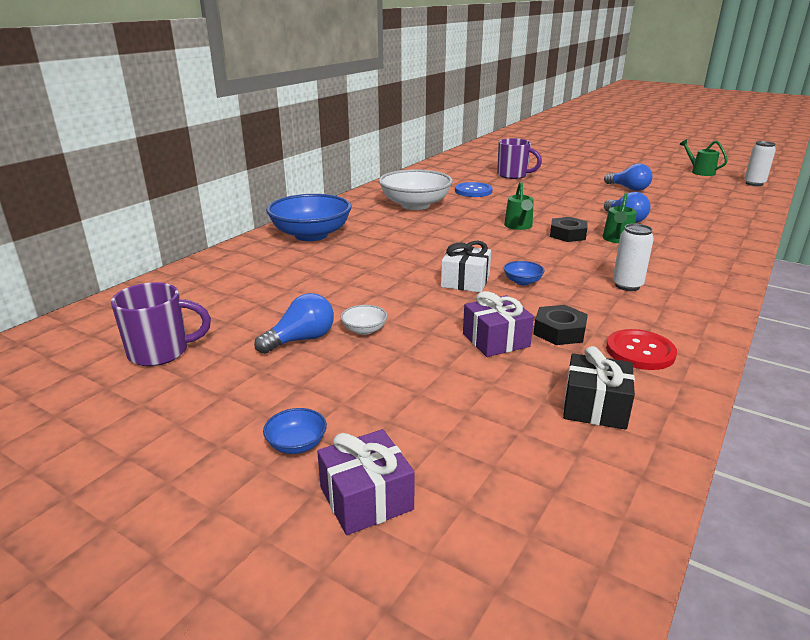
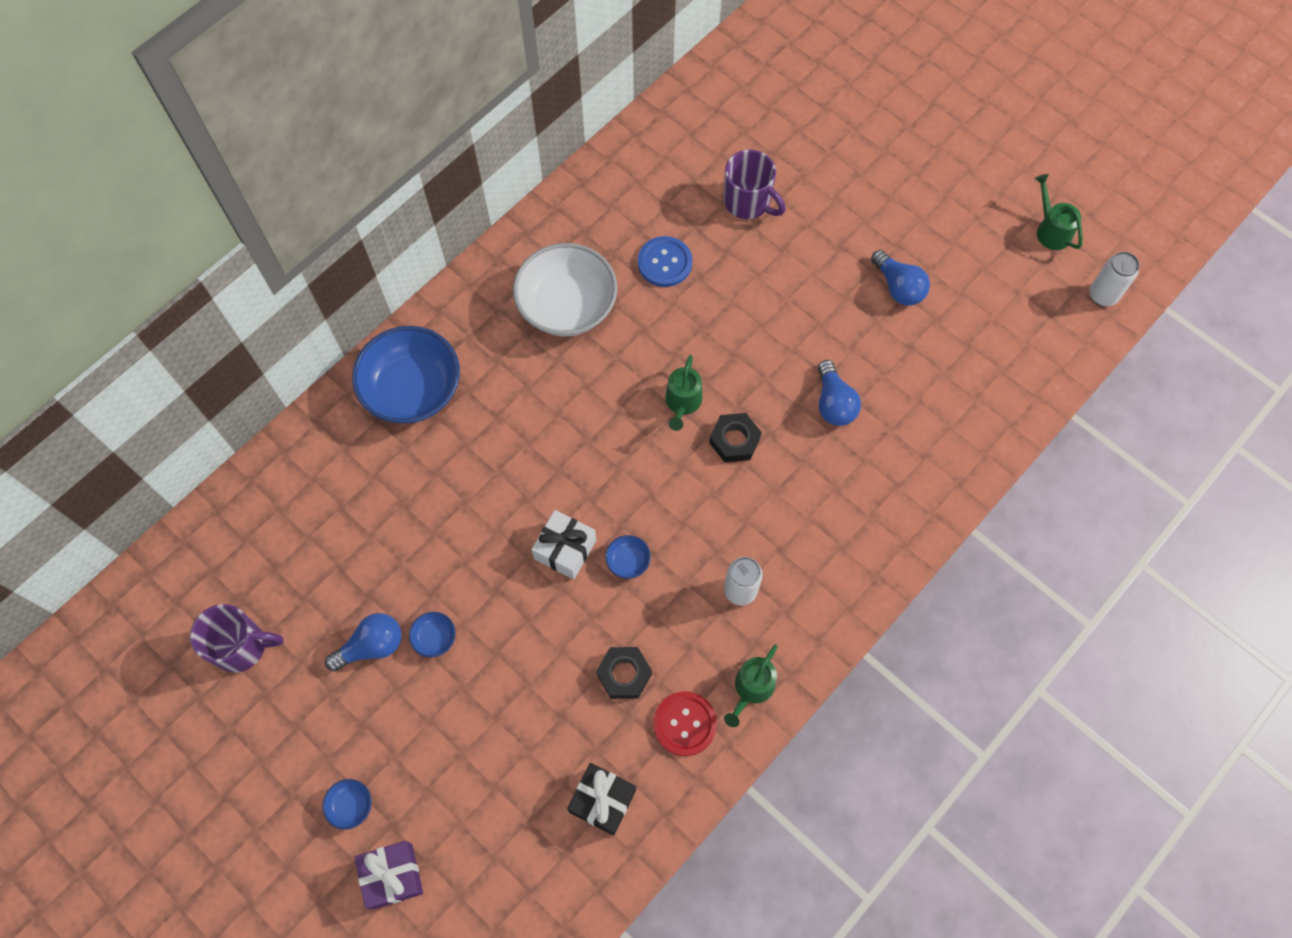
camera: 10 degrees right, 40 degrees up
(364, 330) = (434, 638): white bowl -> blue bowl
(496, 340) = (556, 679): purple gift -> none
(617, 239) = (790, 466): green watering can -> green watering can (751, 689)

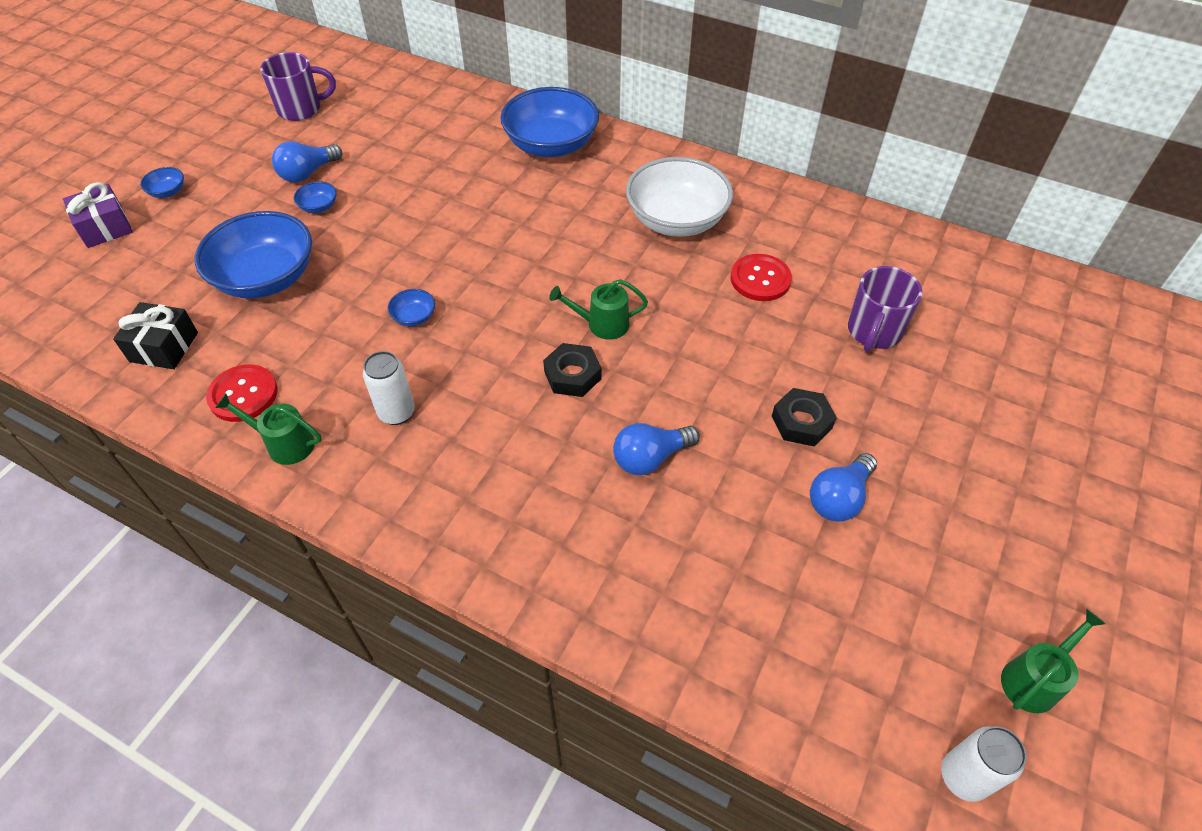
camera: 75 degrees right, 15 degrees down
(242, 646) = (301, 109): purple mug -> purple mug turned 90 degrees counterclockwise
(371, 646) = (308, 173): blue light bulb -> blue light bulb turned 90 degrees clockwise
(532, 698) = (266, 278): none -> blue bowl
(565, 549) = (418, 270): white gift -> none
(624, 674) = (294, 337): black nut -> black nut (801, 422)
(664, 263) = (760, 279): blue button -> red button

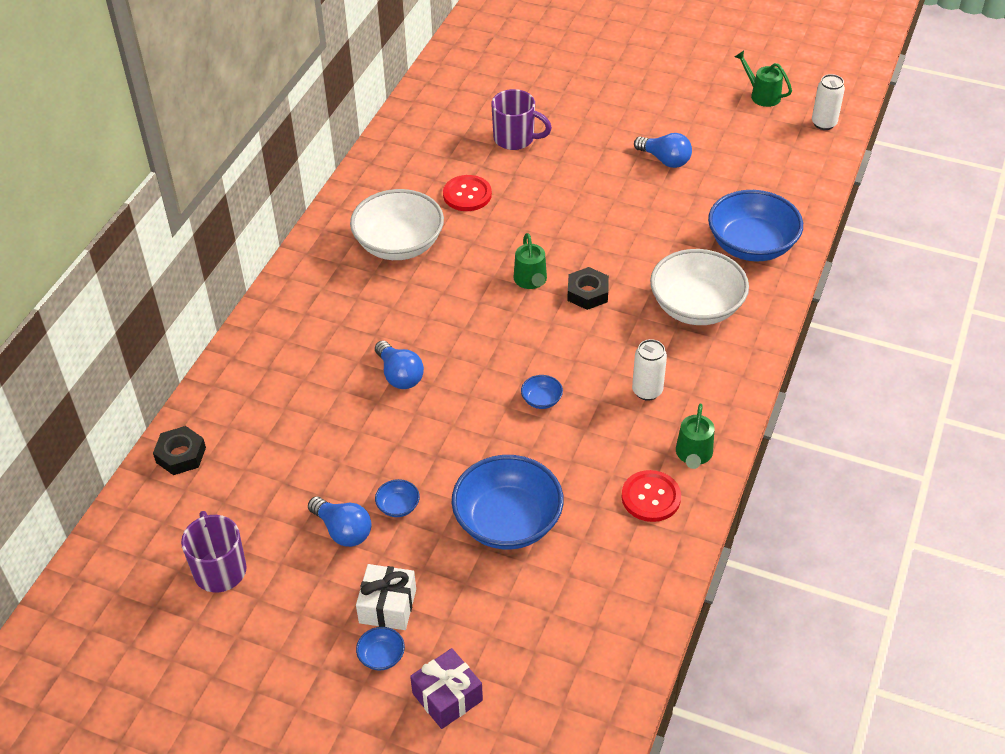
camera: 95 degrees left, 5 degrees down
(164, 347) = (609, 576): black gift -> none
(215, 197) = (387, 606): none -> white gift
(526, 487) = (696, 307): none -> white bowl
(551, 145) = (291, 337): blue bowl -> blue bowl (751, 245)
(650, 458) = (655, 246): blue light bulb -> blue light bulb (399, 375)
(801, 422) = (606, 175): black nut -> black nut (181, 455)

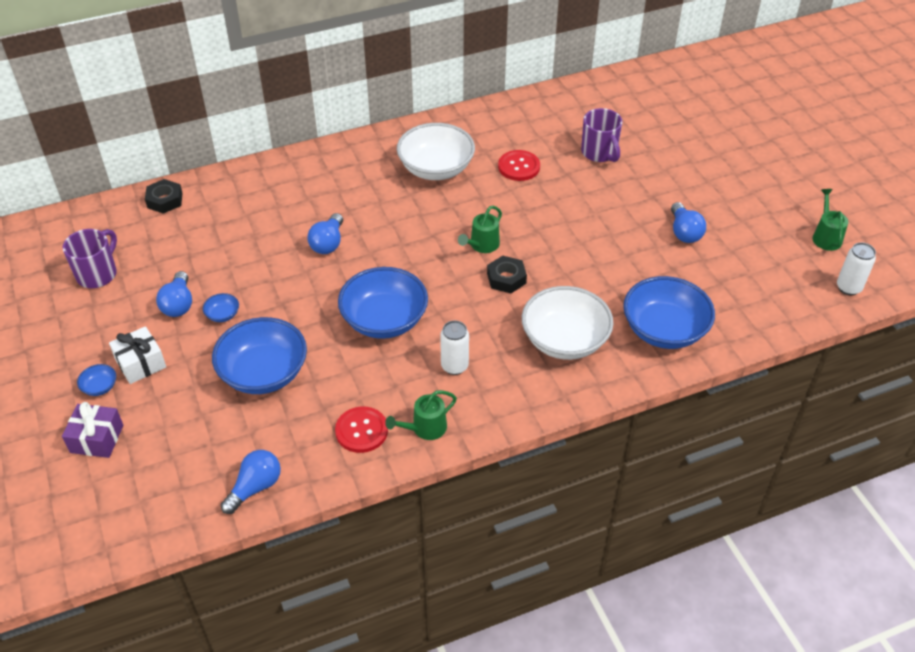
camera: 45 degrees right, 0 degrees up
(541, 400) = (384, 320): blue bowl -> blue bowl, size x2.45
(636, 610) = (255, 487): none -> blue light bulb

